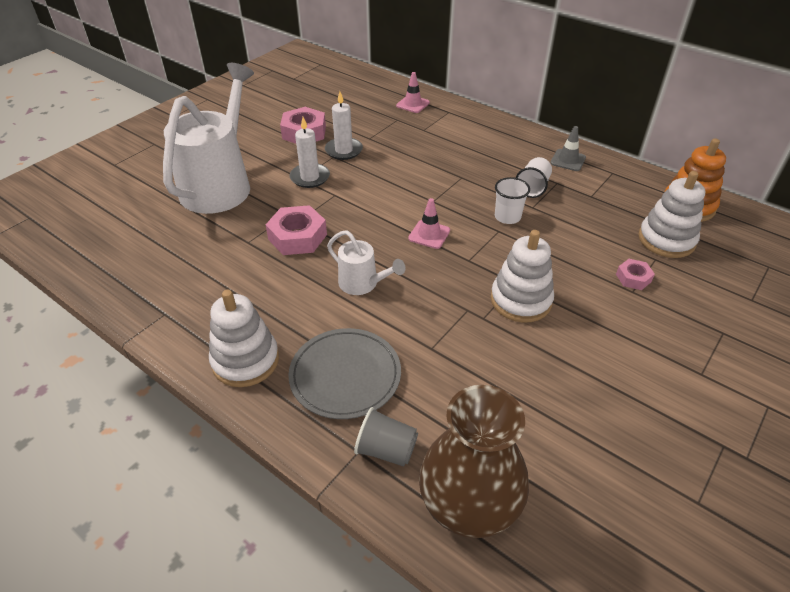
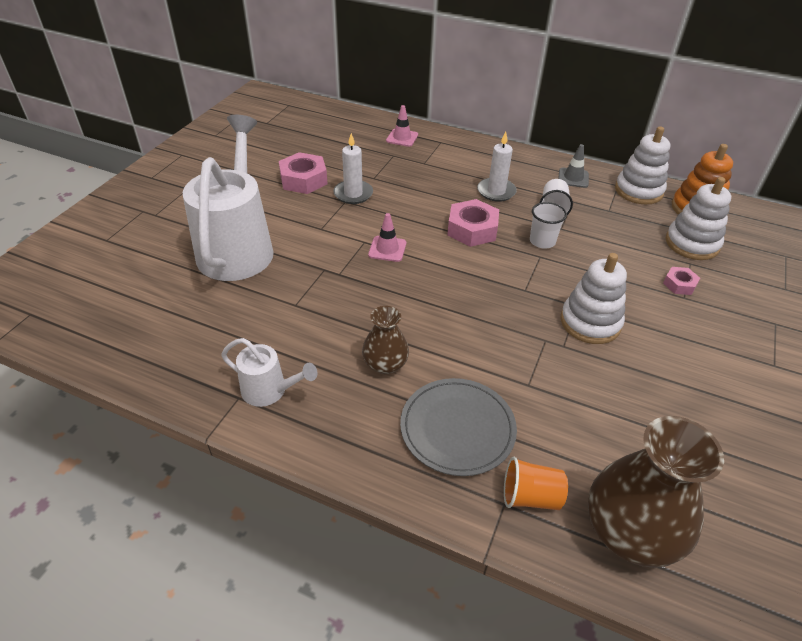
camera: 15 degrees left, 0 degrees up
(245, 360) = (349, 432): white stacking toy -> white stacking toy (638, 191)
(297, 237) = (345, 291): pink nut -> pink nut (472, 229)
(305, 306) = (385, 364): none -> brown vase
(310, 177) = (330, 227): white candle -> white candle (496, 191)
(363, 284) = (434, 330): white watering can -> white watering can (270, 391)
(386, 450) = (530, 496): grey cup -> orange cup
(429, 234) = (476, 270): pink traffic cone -> pink traffic cone (387, 249)

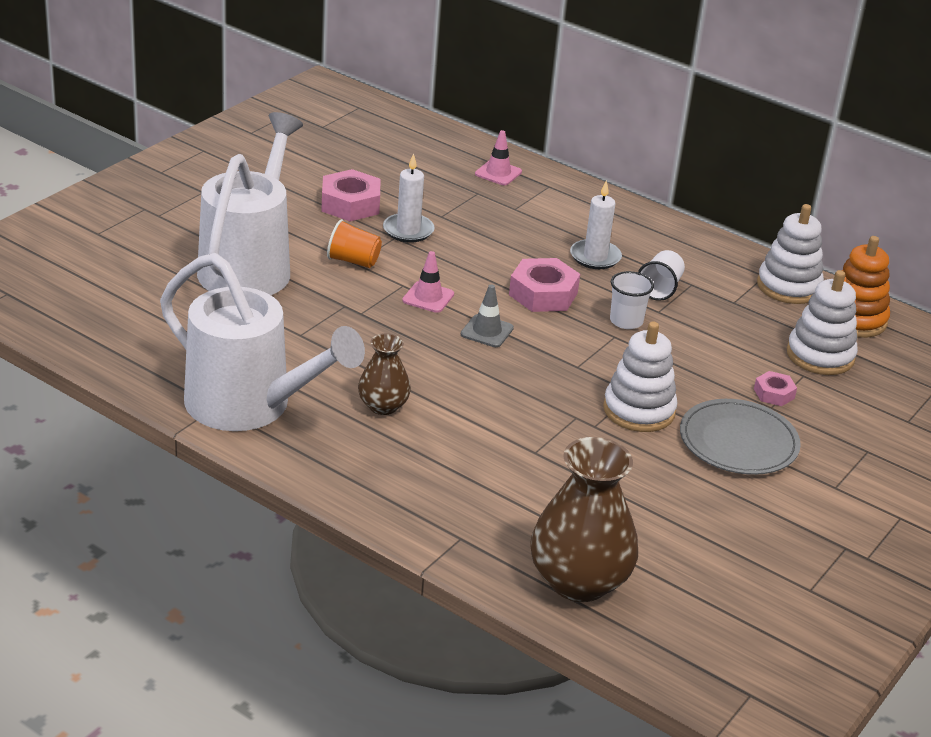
camera: 10 degrees right, 10 degrees down
(270, 391) = (251, 406): white watering can -> white watering can, size x2.12
(457, 428) = (439, 473): grey plate -> grey plate (738, 442)
(530, 496) = (490, 538): orange cup -> orange cup (353, 261)
(573, 178) = (708, 257): grey traffic cone -> grey traffic cone (487, 331)

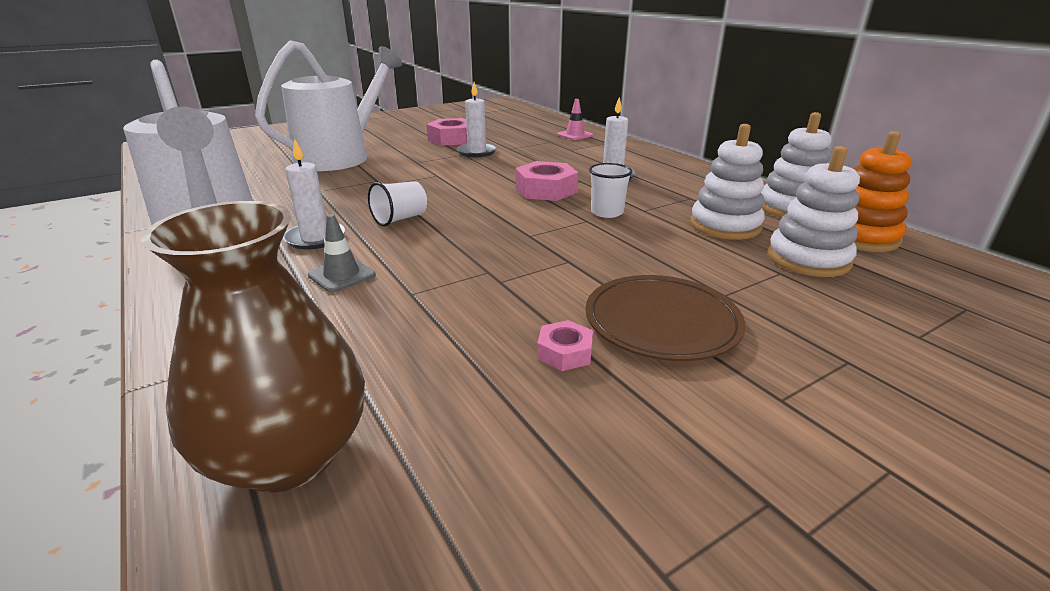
camera: 25 degrees right, 5 degrees down
(353, 261) = (416, 161): orange cup -> none
(383, 406) = (315, 238): brown vase -> white candle
(428, 297) = (447, 182): pink traffic cone -> none
(487, 331) = (471, 205): grey traffic cone -> grey traffic cone (342, 275)
(639, 410) = (562, 275): white stacking toy -> white stacking toy (725, 226)
(660, 289) = (656, 197): white cup -> white cup (400, 219)
(738, 442) = (662, 321): grey plate -> brown plate
(774, 393) = (734, 283): pink nut -> pink nut (565, 352)

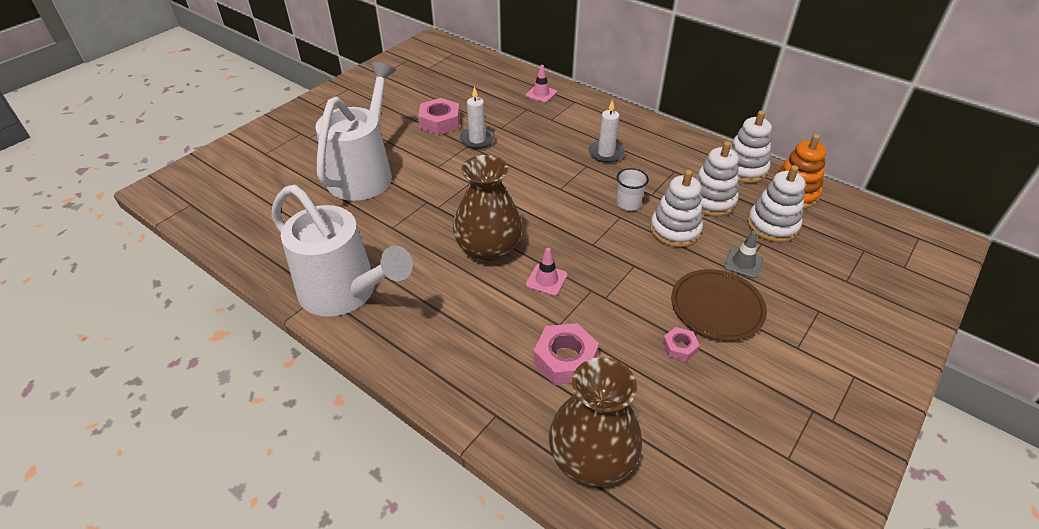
camera: 20 degrees left, 15 degrees up
(315, 238) = (445, 287): white candle -> none
(342, 275) = (500, 321): grey traffic cone -> grey traffic cone (743, 263)
(400, 219) = (488, 248): white cup -> brown vase
(439, 253) = (546, 280): none -> pink traffic cone
(546, 190) = (569, 184): pink nut -> pink nut (565, 359)
(653, 241) = (675, 230): none -> white stacking toy

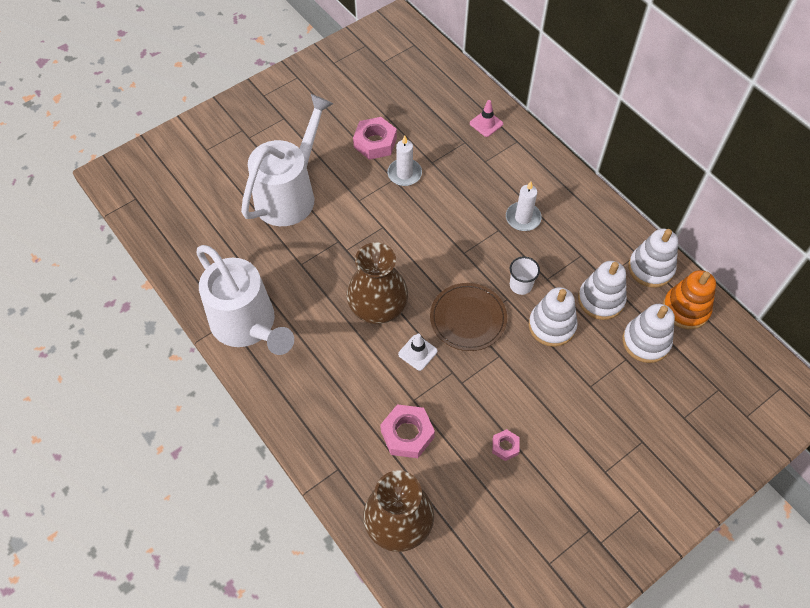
camera: 15 degrees right, 15 degrees up
(546, 280) = (417, 352): pink traffic cone -> white traffic cone
(717, 307) = (554, 416): brown plate -> brown plate (468, 318)
(743, 263) = (598, 376): grey traffic cone -> none

